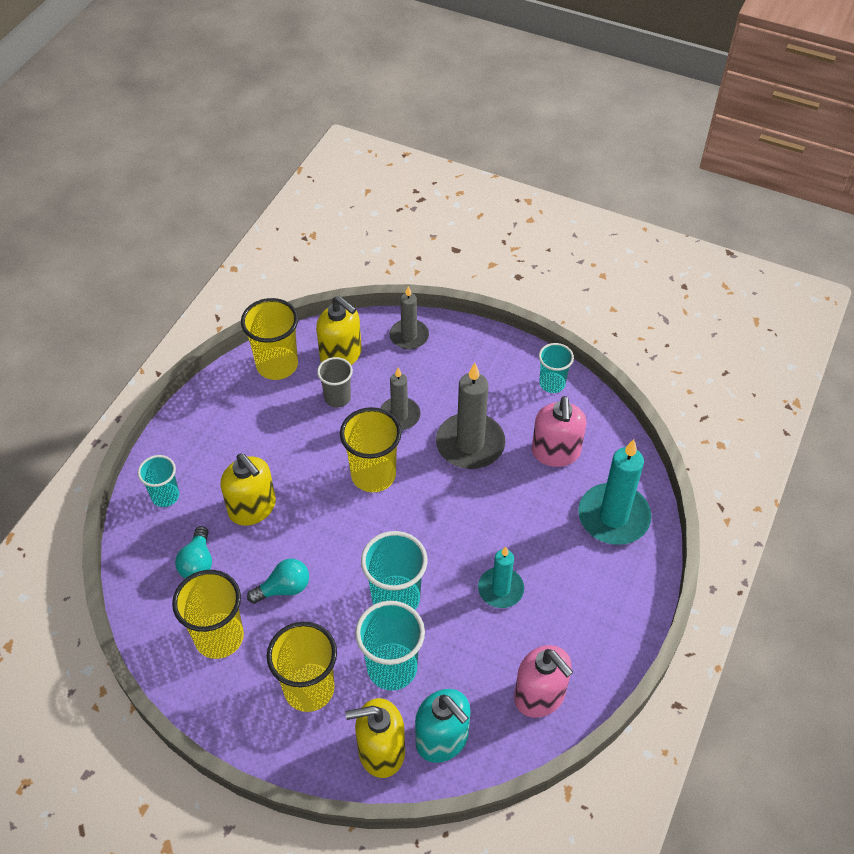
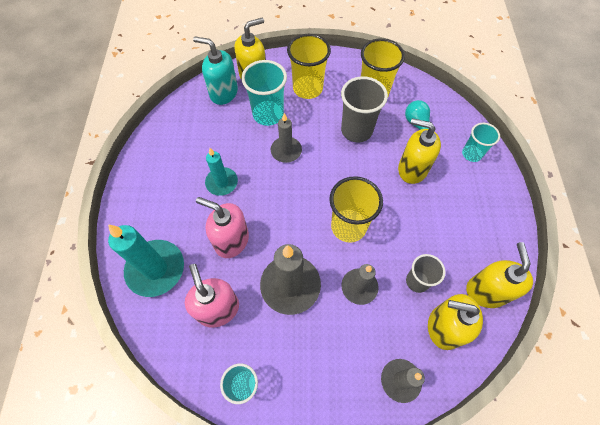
camera: 155 degrees right, 10 degrees up
(277, 365) = (486, 291): yellow cup -> yellow soap dispenser
(284, 588) = (356, 130): turquoise light bulb -> grey cup
(396, 599) = (286, 151): turquoise cup -> grey candle
(540, 695) = (176, 132): pink soap dispenser -> pink soap dispenser (231, 240)

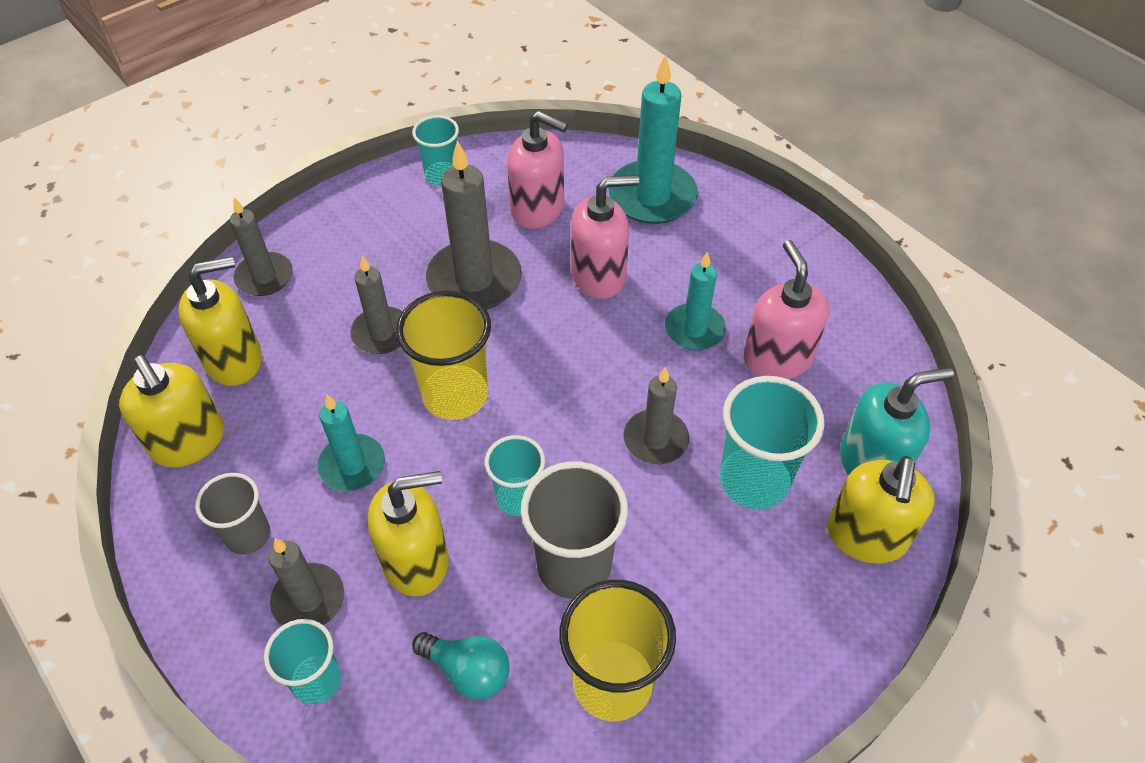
camera: 140 degrees right, 10 degrees down
(206, 147) = (777, 358): none -> pink soap dispenser
(307, 89) = (745, 589): yellow cup -> none
(357, 166) = (518, 498): none -> turquoise cup
(415, 225) = (352, 465): none -> turquoise candle
(417, 281) = (303, 390): grey cup -> grey cup (248, 535)
(461, 182) = (308, 599): none -> grey candle

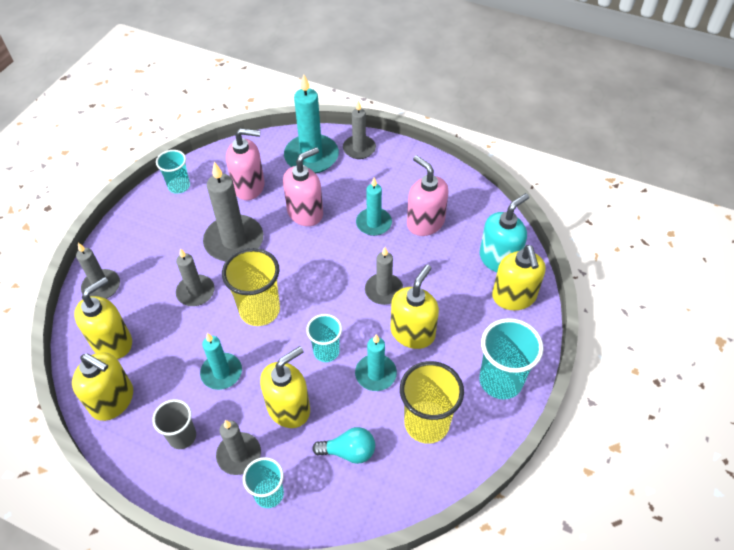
camera: 25 degrees left, 0 degrees up
(574, 566) = (375, 374): grey cup -> turquoise candle
(666, 525) = (412, 332): none -> yellow soap dispenser
(731, 209) = (359, 149): none -> grey candle
(754, 480) = (445, 291): turquoise cup -> turquoise cup (500, 381)

